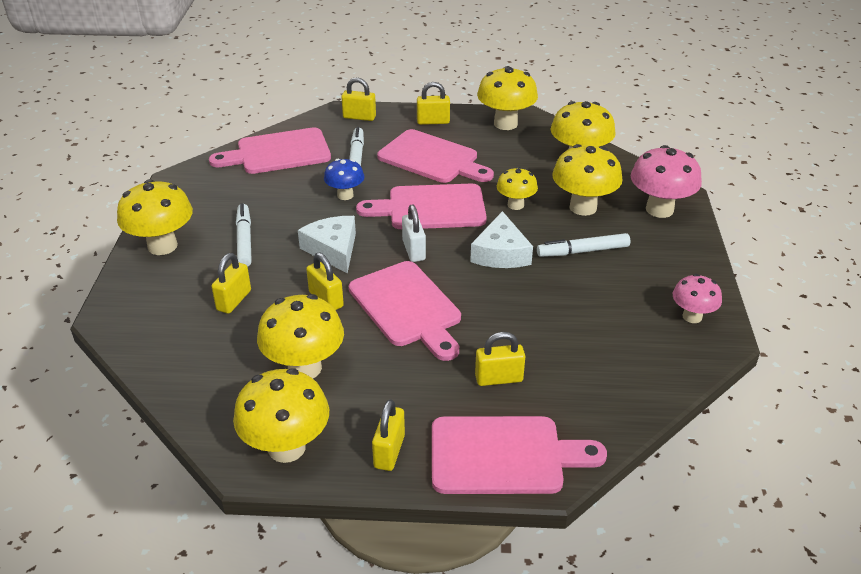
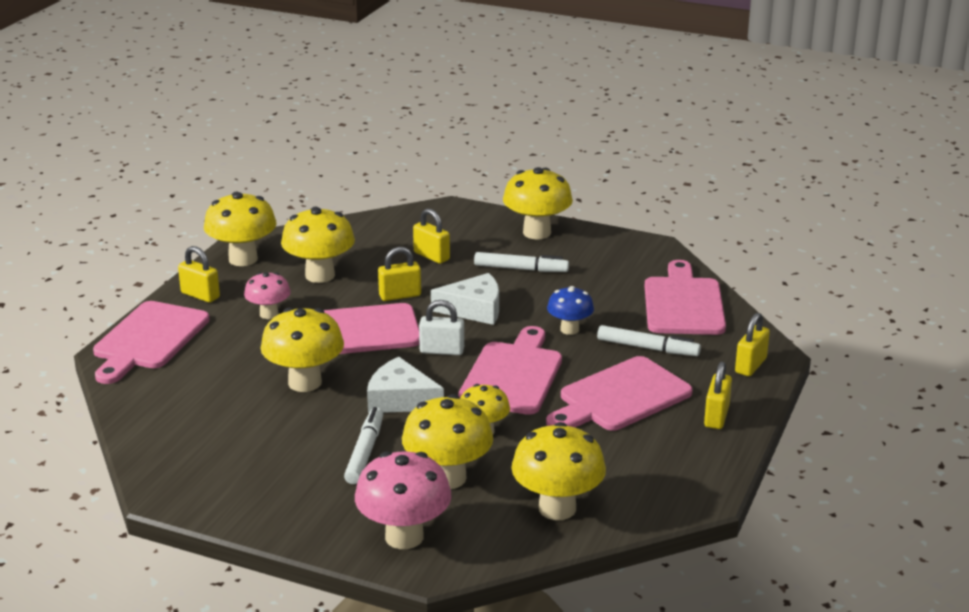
camera: 110 degrees right, 10 degrees down
(499, 378) = (228, 356): yellow padlock -> none
(505, 124) = (686, 473): yellow mushroom -> yellow mushroom (305, 382)
(692, 316) = (207, 487): pink mushroom -> pink mushroom (269, 314)

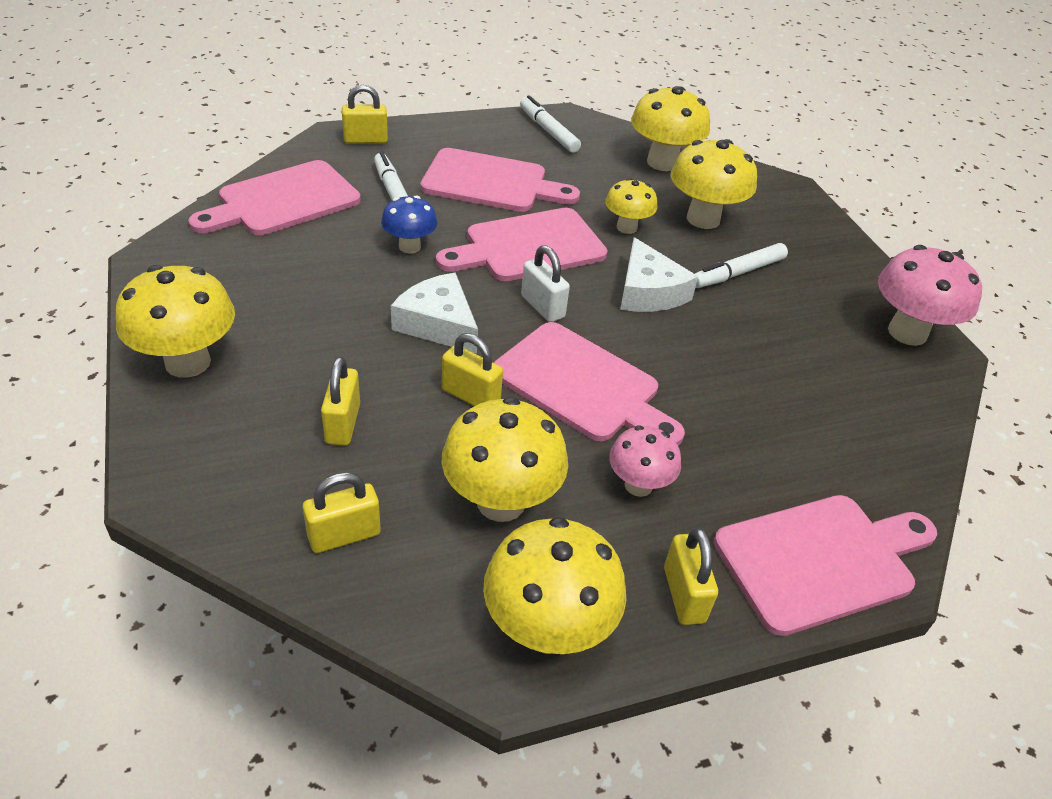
camera: 135 degrees left, 15 degrees up
(305, 382) = (708, 366): yellow mushroom -> none
(404, 537) = (784, 209): pink mushroom -> pink mushroom (907, 332)
(521, 269) = (306, 332): white marker -> white marker (548, 131)
(716, 417) = (463, 135): yellow padlock -> yellow padlock (344, 535)

